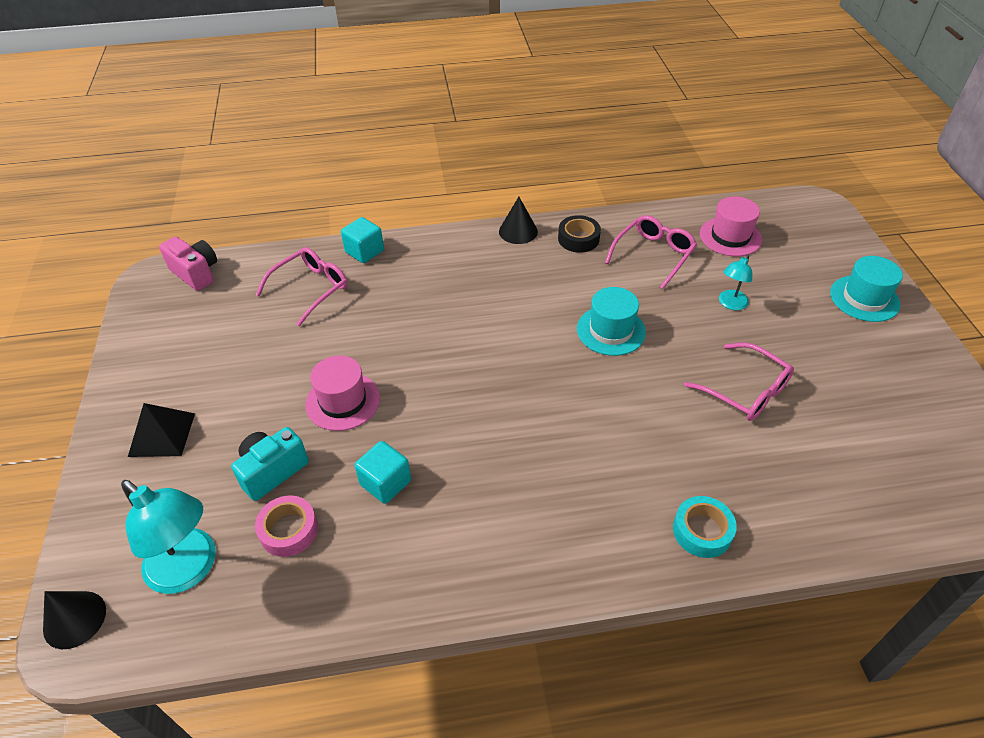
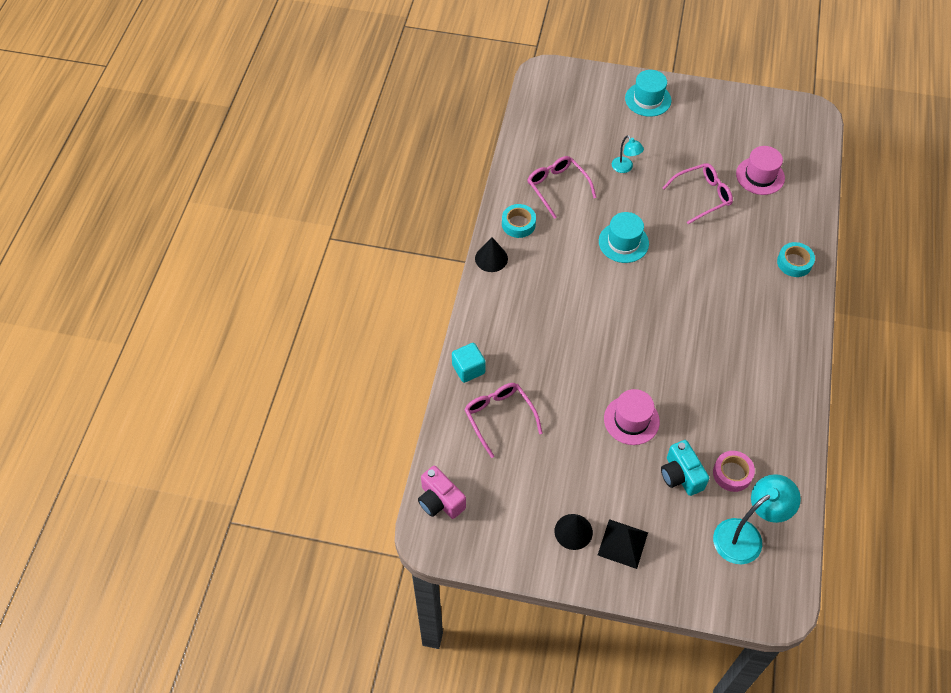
camera: 70 degrees left, 10 degrees up
(74, 619) = (764, 607): black cone -> black cone (573, 531)
(196, 273) = (440, 501): pink camera -> pink camera turned 105 degrees counterclockwise
(385, 483) = (711, 410): turquoise cube -> none
(578, 239) = (518, 224): black tape -> turquoise tape
(730, 236) = (557, 136): pink hat -> pink hat (760, 176)

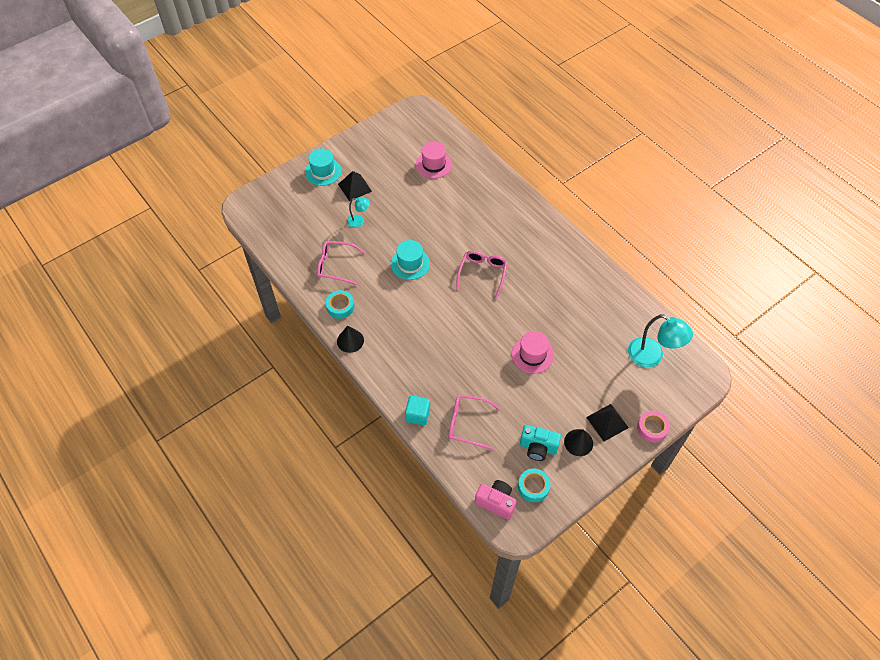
camera: 50 degrees left, 0 degrees up
(440, 501) = (496, 502): pink camera -> pink camera turned 150 degrees counterclockwise
(658, 136) = (355, 187): none -> black pyramid
(681, 475) = (589, 358): turquoise camera -> turquoise camera (538, 447)
(702, 196) = (418, 201): pink glasses -> pink glasses (482, 274)
(732, 473) = (609, 332): pink tape -> pink tape (652, 428)
(746, 535) = (652, 356): turquoise lamp -> turquoise lamp turned 120 degrees clockwise
(794, 262) = (505, 196): turquoise tape -> turquoise tape (533, 487)

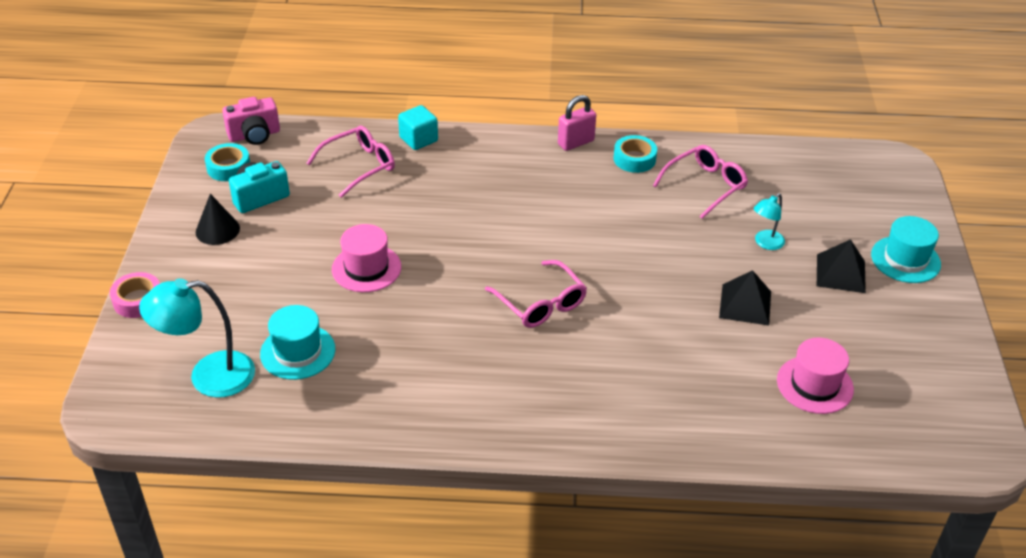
camera: 130 degrees right, 15 degrees down
(350, 340) = (576, 142): black cone -> pink padlock
(410, 264) = (636, 248): turquoise hat -> turquoise hat (297, 352)
(607, 422) = (201, 269): black pyramid -> black pyramid (745, 304)

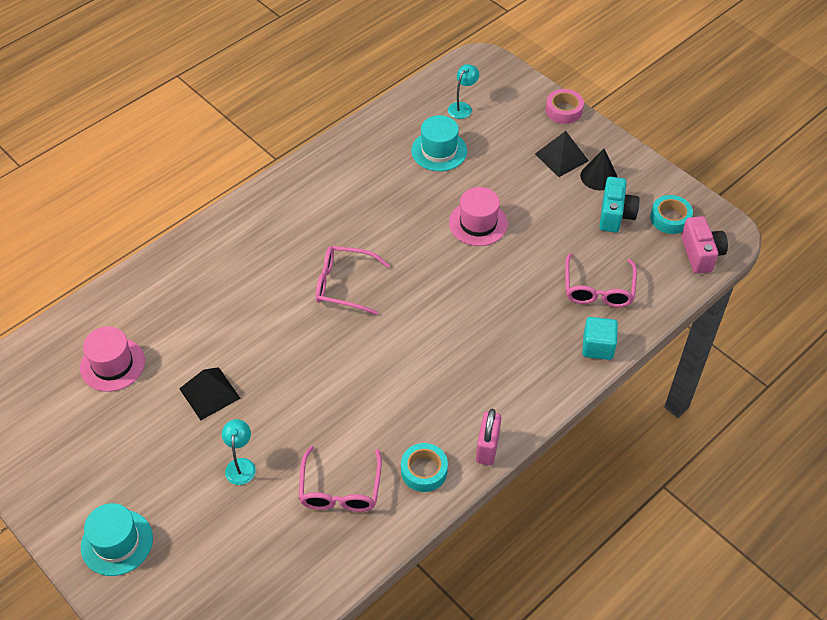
camera: 135 degrees right, 10 degrees up
(208, 376) = (462, 107): turquoise lamp -> turquoise lamp, size x0.54
(254, 135) = (701, 254): pink camera -> pink camera turned 150 degrees clockwise
(840, 273) = (160, 482): black pyramid -> black pyramid (561, 157)

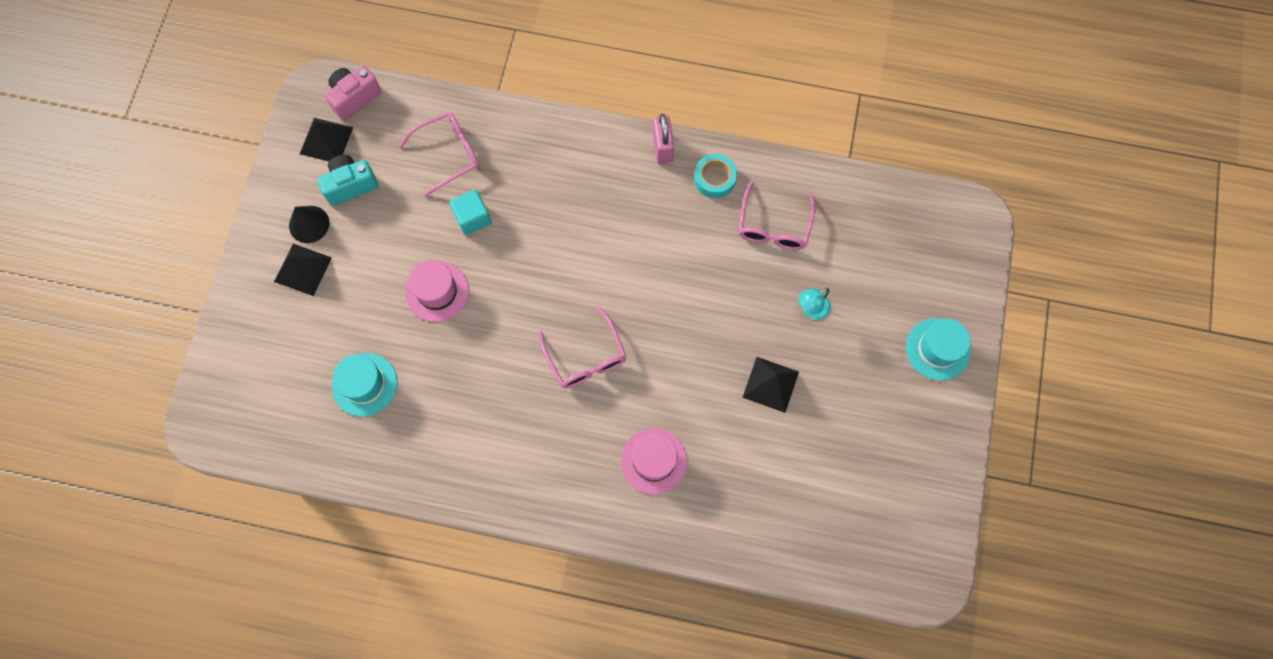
camera: 125 degrees left, 20 degrees up
(112, 364) = (805, 488): pink hat -> pink hat (654, 461)
(340, 489) = (774, 225): pink glasses -> pink glasses turned 135 degrees clockwise
(462, 107) = (287, 402): turquoise lamp -> none
(487, 448) = (662, 148): pink padlock -> pink padlock turned 75 degrees counterclockwise
(563, 110) = (233, 303): pink tape -> none
(597, 347) = (510, 123): turquoise cube -> turquoise cube (473, 218)
(670, 218) = (326, 140): turquoise tape -> black pyramid

